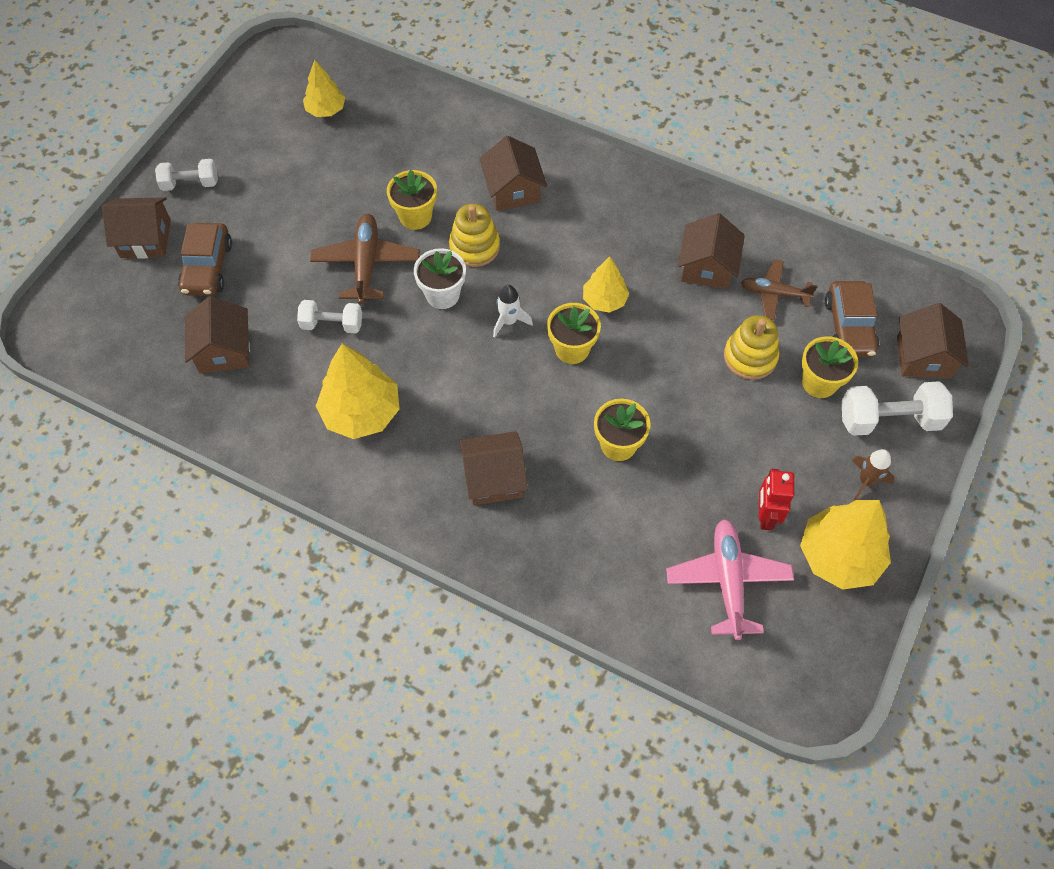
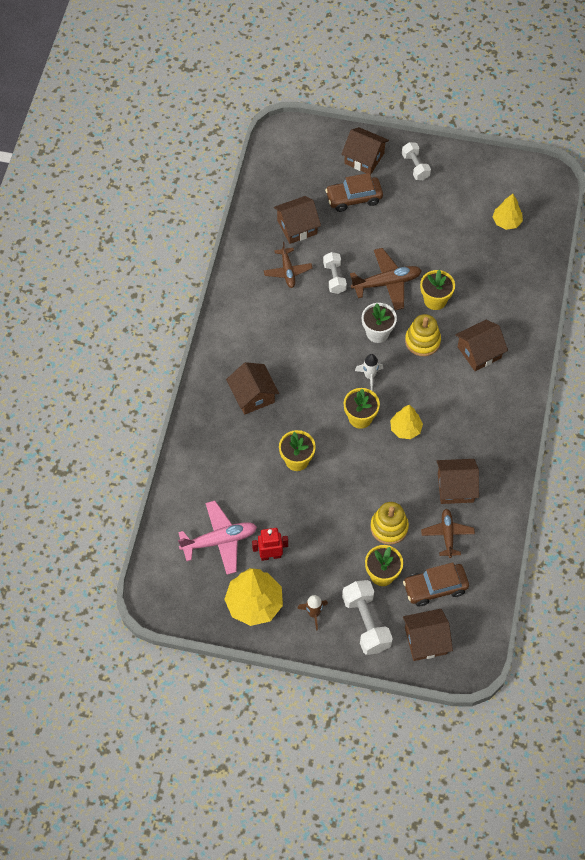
camera: 75 degrees right, 0 degrees up
(145, 239) = (364, 158): brown house -> brown house turned 45 degrees counterclockwise
(296, 381) = (287, 271): none -> brown plane
(361, 412) = (276, 312): yellow tree -> none

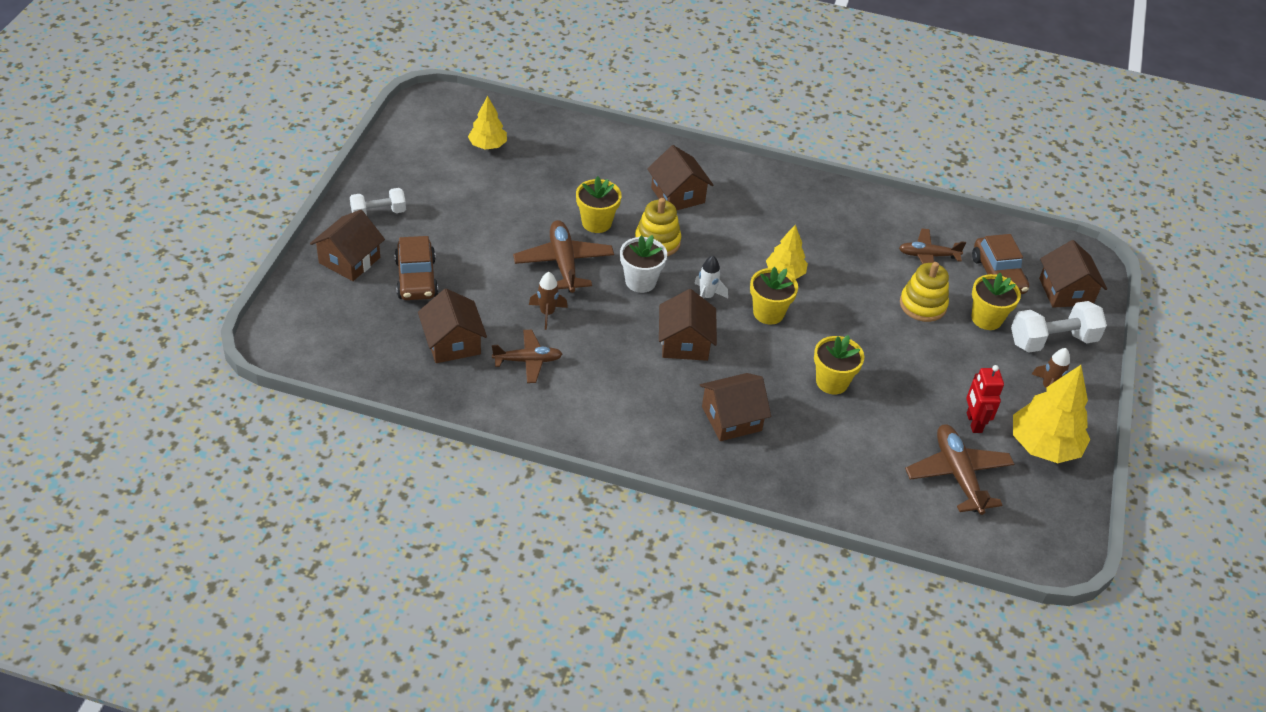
camera: 90 degrees left, 15 degrees down
(219, 541) = (958, 475): pink plane -> brown plane
(334, 278) = (547, 313): white dumbbell -> brown rocket
(455, 487) = (865, 240): brown house -> brown house (685, 343)

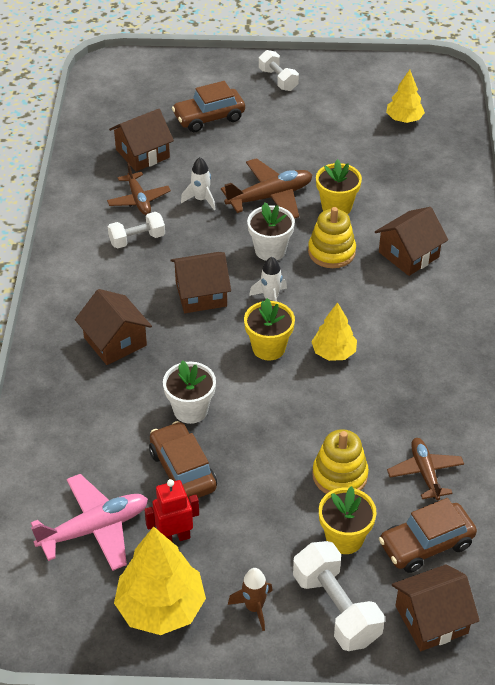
camera: 80 degrees right, 0 degrees up
(349, 260) = (213, 79): brown house -> none
(547, 313) = (201, 199): brown rocket -> white rocket
(589, 374) = (137, 239): none -> white dumbbell
(832, 382) = (190, 410): yellow flower pot -> white flower pot
(901, 402) = (182, 470): none -> brown car
(958, 475) = (94, 529): brown plane -> pink plane

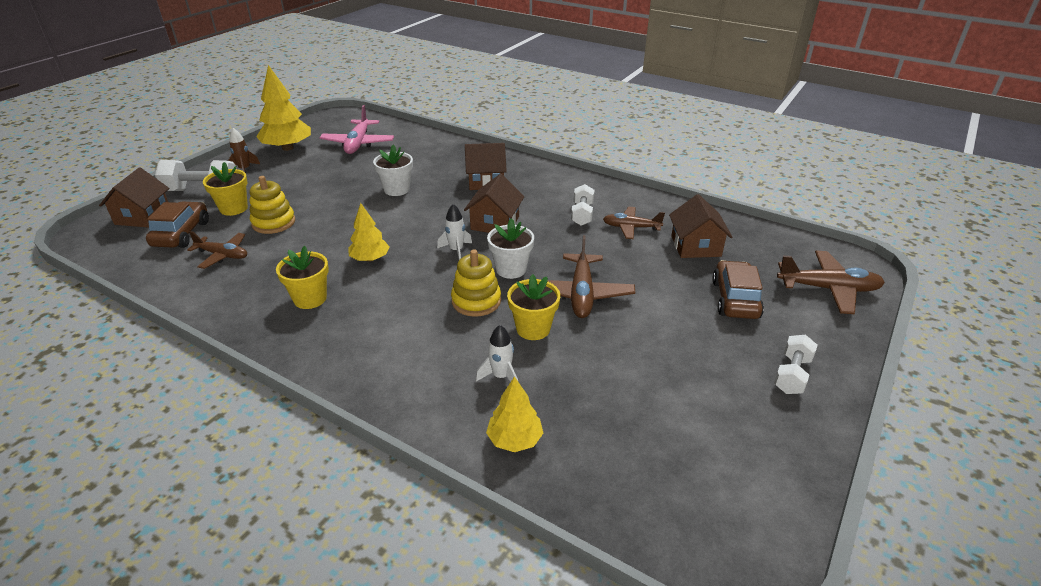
camera: 120 degrees right, 10 degrees down
(156, 77) = (828, 289): none -> brown plane
(174, 537) = (319, 161): red robot -> none
(182, 470) = (357, 175): brown car -> none
(201, 199) = (607, 256): white rocket -> white rocket (501, 376)
(268, 348) = (410, 233): yellow flower pot -> yellow flower pot (310, 299)
(278, 80) = (792, 375): white dumbbell -> white dumbbell turned 60 degrees counterclockwise
(404, 119) = (650, 455): yellow tree -> yellow tree (514, 440)
(408, 255) = (425, 346): brown house -> none

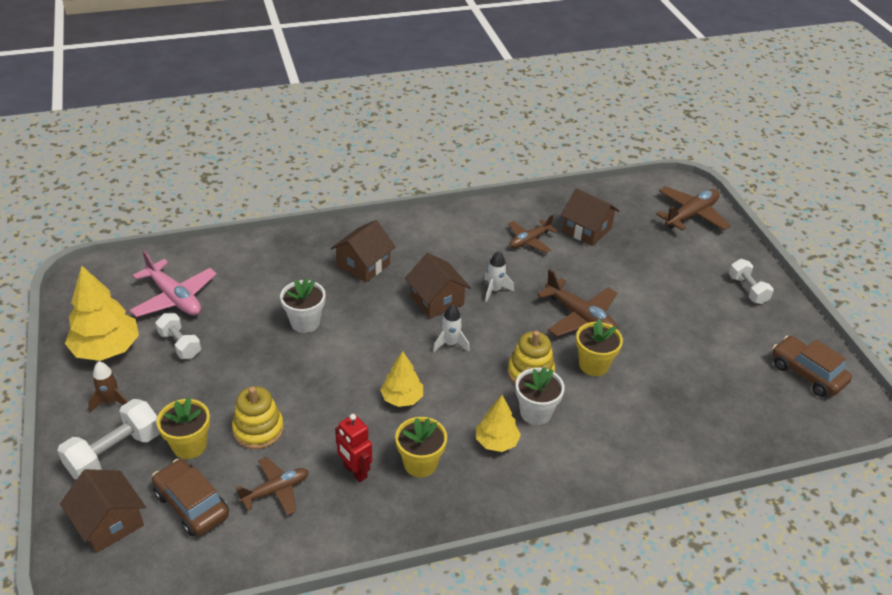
camera: 50 degrees left, 5 degrees up
(272, 276) = (355, 471): none -> red robot
(501, 376) = (628, 411): white rocket -> white rocket (494, 290)
(511, 269) = (511, 331): white flower pot -> white flower pot (535, 412)
(514, 440) = (694, 441): yellow tree -> yellow tree (496, 442)
(582, 214) = (482, 250): white dumbbell -> white dumbbell (180, 344)
(735, 299) = (660, 257): brown car -> brown car (807, 374)

